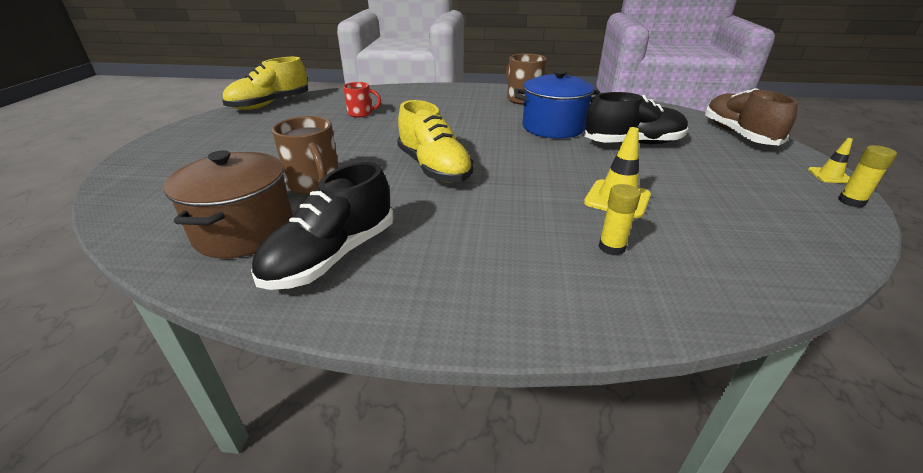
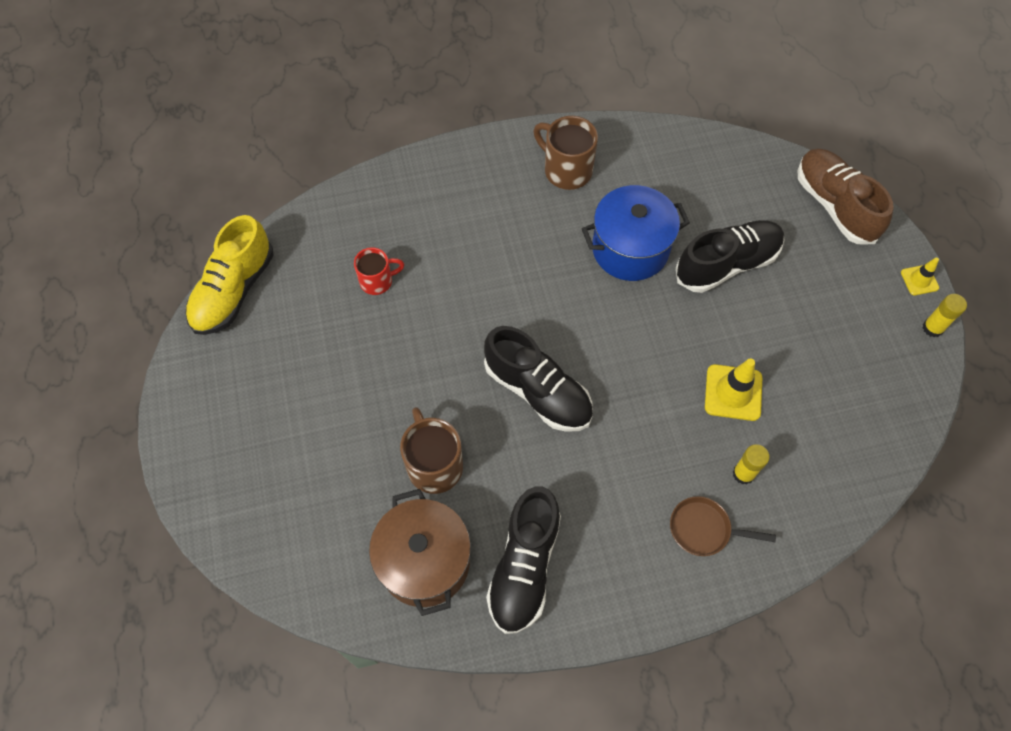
camera: 20 degrees left, 30 degrees up
(315, 184) = (434, 465): brown mug -> brown mug turned 150 degrees counterclockwise
(434, 168) = (538, 391): yellow shoe -> black shoe
(547, 276) = (704, 529): none -> brown pan

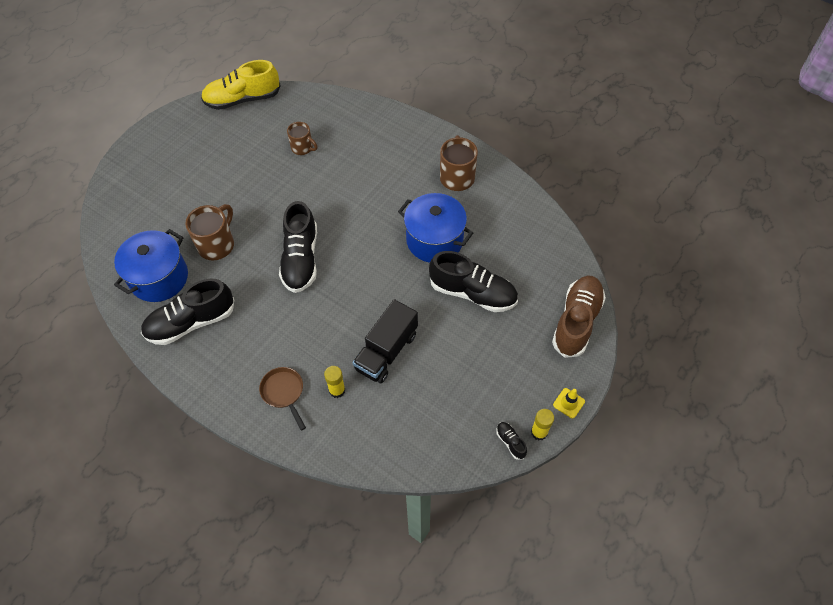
camera: 50 degrees right, 5 degrees down
(377, 281) = (302, 148): red mug -> brown mug
(424, 562) = (159, 278): brown pot -> blue pot
(733, 392) = (386, 351): yellow traffic cone -> black truck
(925, 360) = (510, 442): none -> black shoe

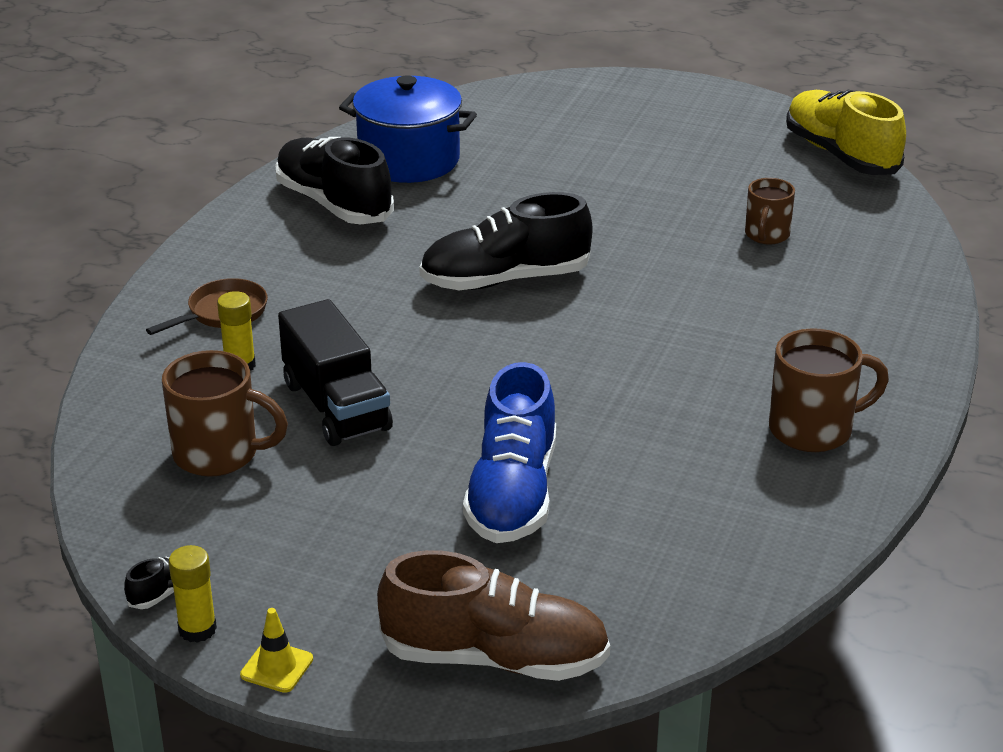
camera: 75 degrees right, 25 degrees down
(217, 244) = (498, 195): brown mug -> brown mug (219, 454)
(386, 351) = (336, 406): black truck -> black truck turned 135 degrees counterclockwise
(434, 240) = (625, 424): blue pot -> none
(473, 293) = (512, 493): black shoe -> blue shoe

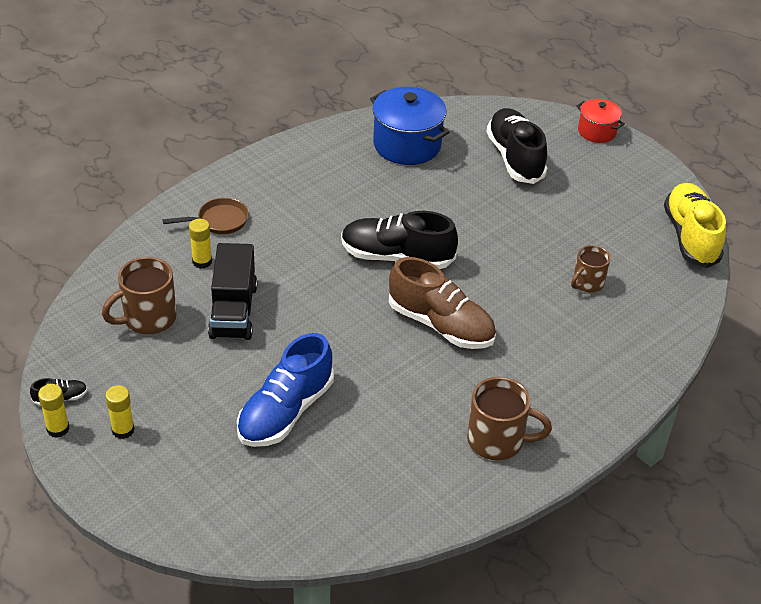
camera: 25 degrees right, 10 degrees up
(219, 454) = (148, 319): brown mug -> brown mug turned 105 degrees clockwise
(277, 667) = (80, 470): yellow traffic cone -> none
(299, 596) = (123, 430): none -> yellow glue stick
(334, 204) = (338, 163): black shoe -> black shoe (515, 158)
(494, 658) = (194, 516): brown shoe -> brown shoe (441, 325)
(634, 84) = (597, 131): none -> red pot

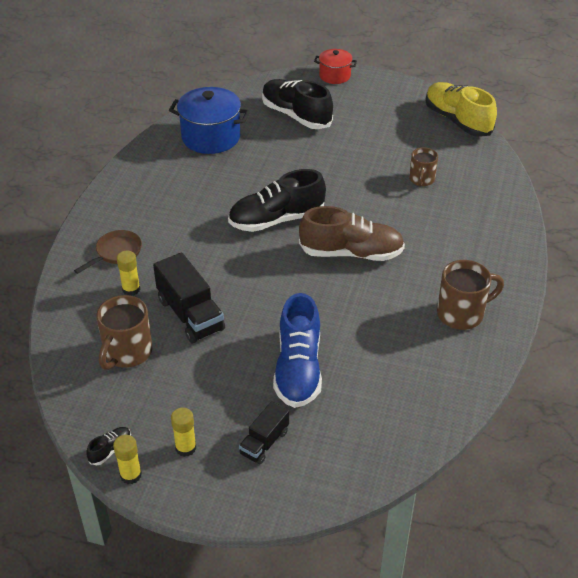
camera: 30 degrees left, 0 degrees up
(194, 463) = (264, 442): none -> black truck

